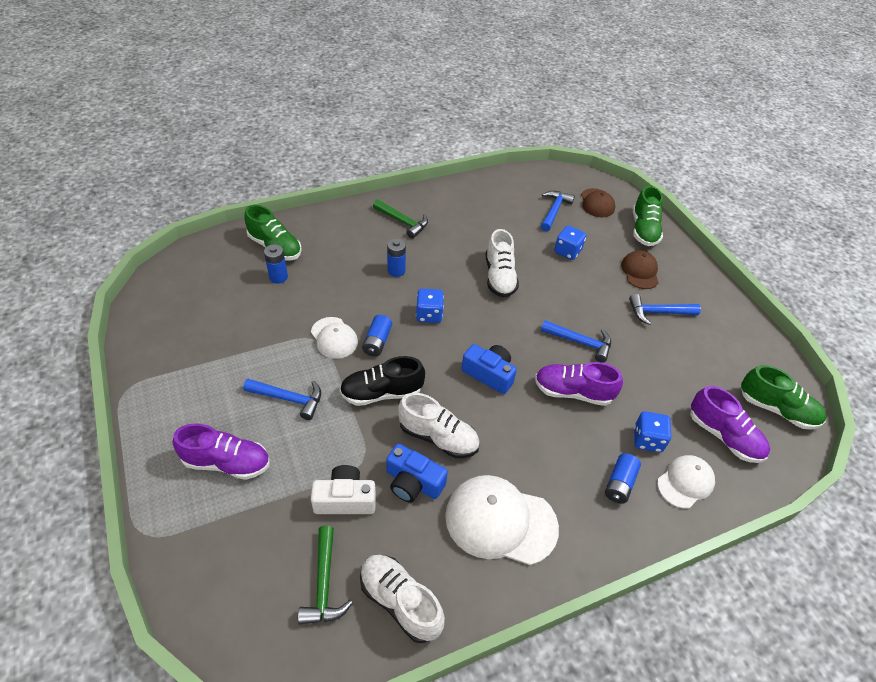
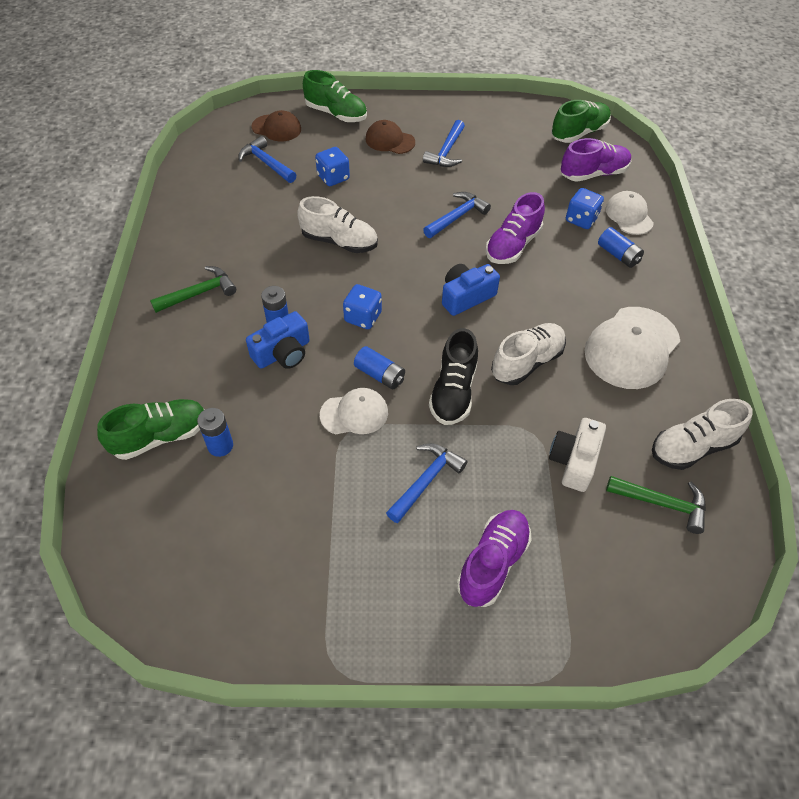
camera: 65 degrees left, 5 degrees up
(413, 482) = (572, 399): blue camera -> blue camera (283, 353)

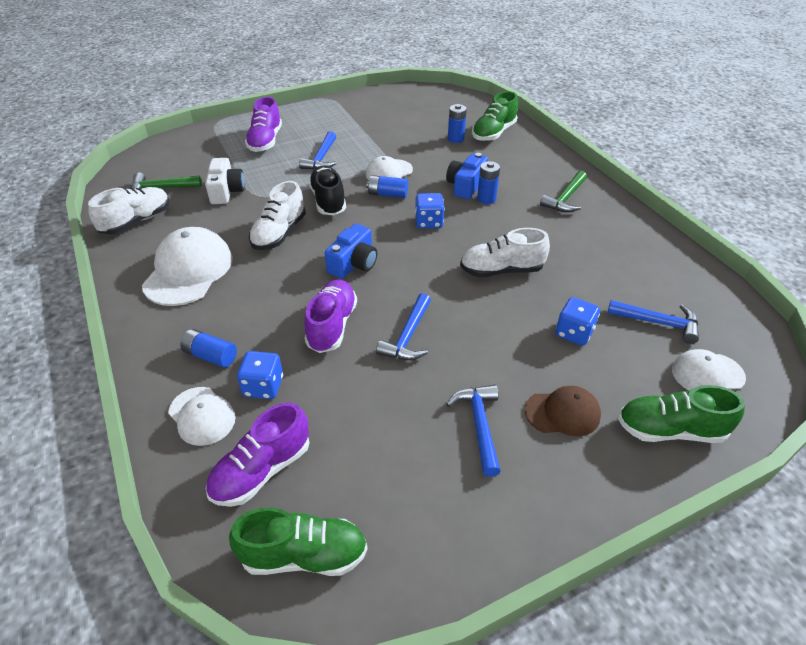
camera: 155 degrees right, 10 degrees down
(276, 128) = (707, 374): brown cap -> white cap
(579, 133) = (304, 555): green shoe -> green shoe turned 120 degrees counterclockwise

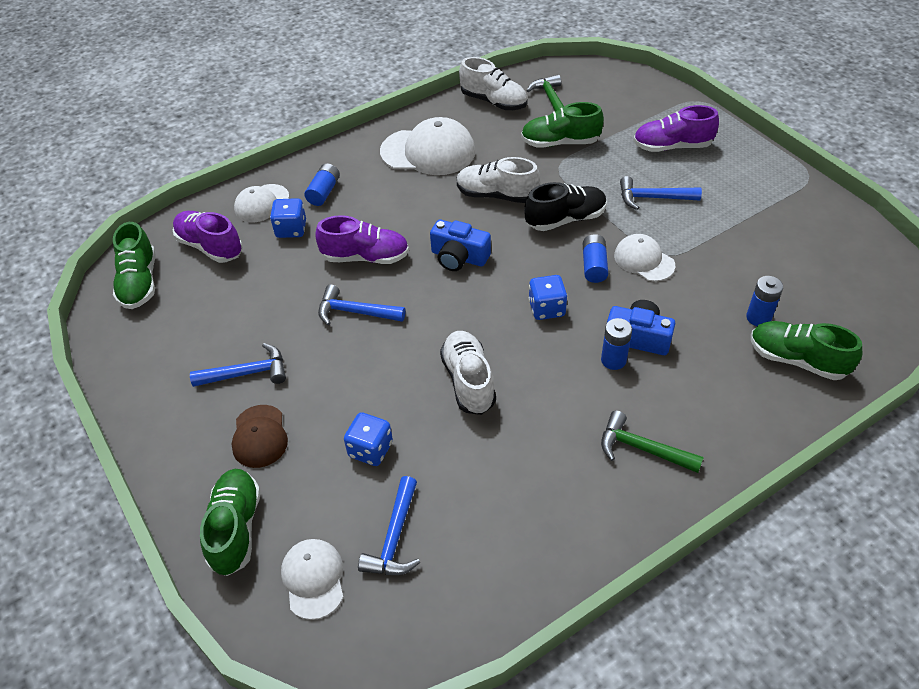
camera: 85 degrees right, 5 degrees up
(226, 191) = (560, 142): white camera -> green shoe

